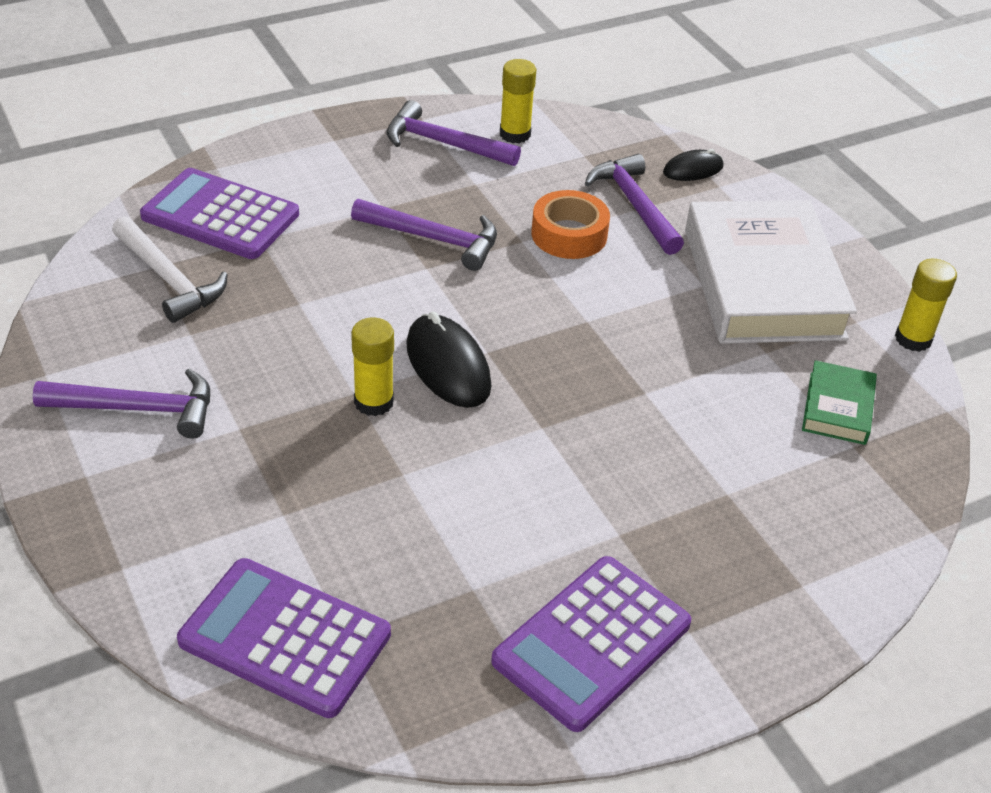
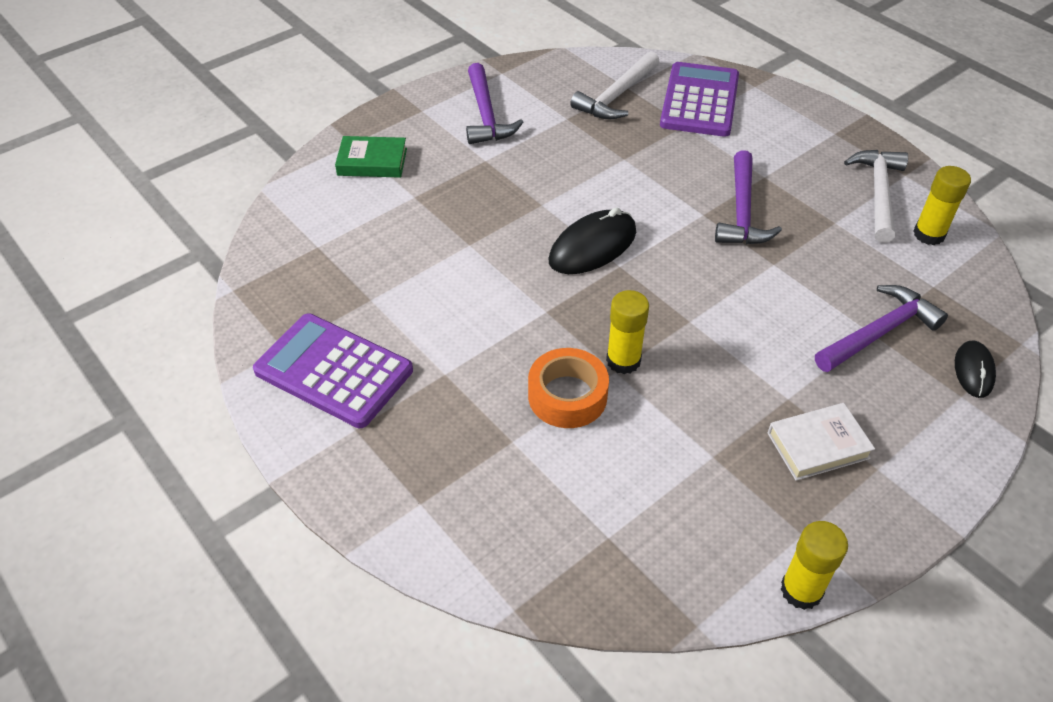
camera: 80 degrees right, 5 degrees up
(285, 637) = (312, 220): purple calculator -> none
(374, 402) = (536, 216): yellow glue stick -> yellow glue stick (623, 360)
(444, 144) = (878, 194): purple hammer -> white hammer
(569, 234) = (802, 292): orange tape -> orange tape (567, 396)
(693, 170) = (973, 371): black mouse -> black mouse turned 45 degrees clockwise
(762, 283) = (818, 445): white book -> white book, size x0.45
(837, 408) = (657, 521): green book -> green book (372, 162)

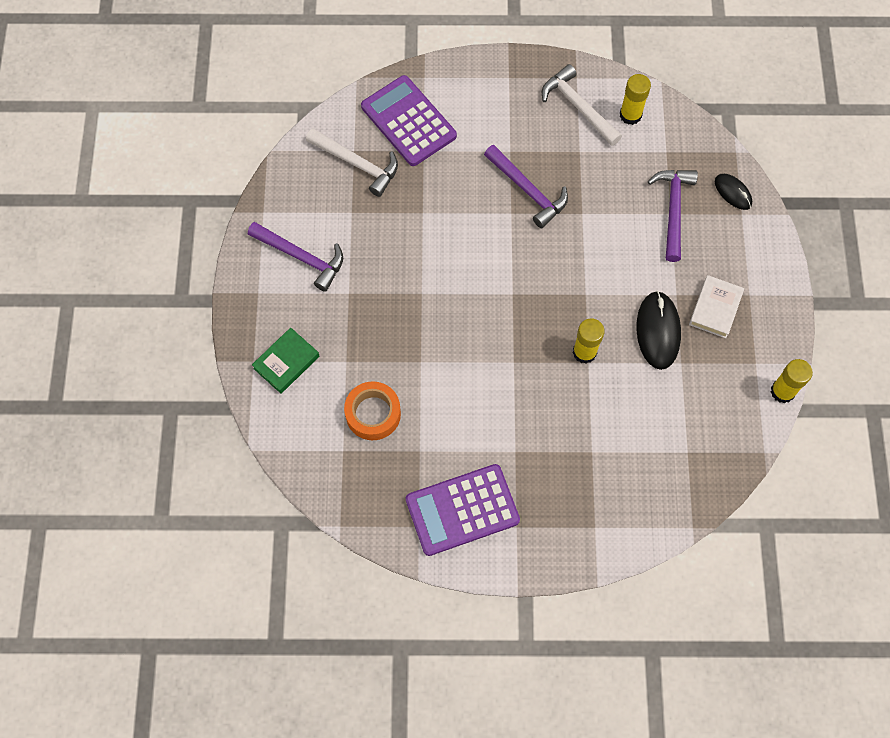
camera: 50 degrees left, 20 degrees up
(567, 396) = (585, 400): orange tape -> orange tape (373, 414)
(592, 247) = (484, 295): black mouse -> black mouse (658, 331)
(617, 96) = (357, 164): white hammer -> white hammer turned 45 degrees counterclockwise

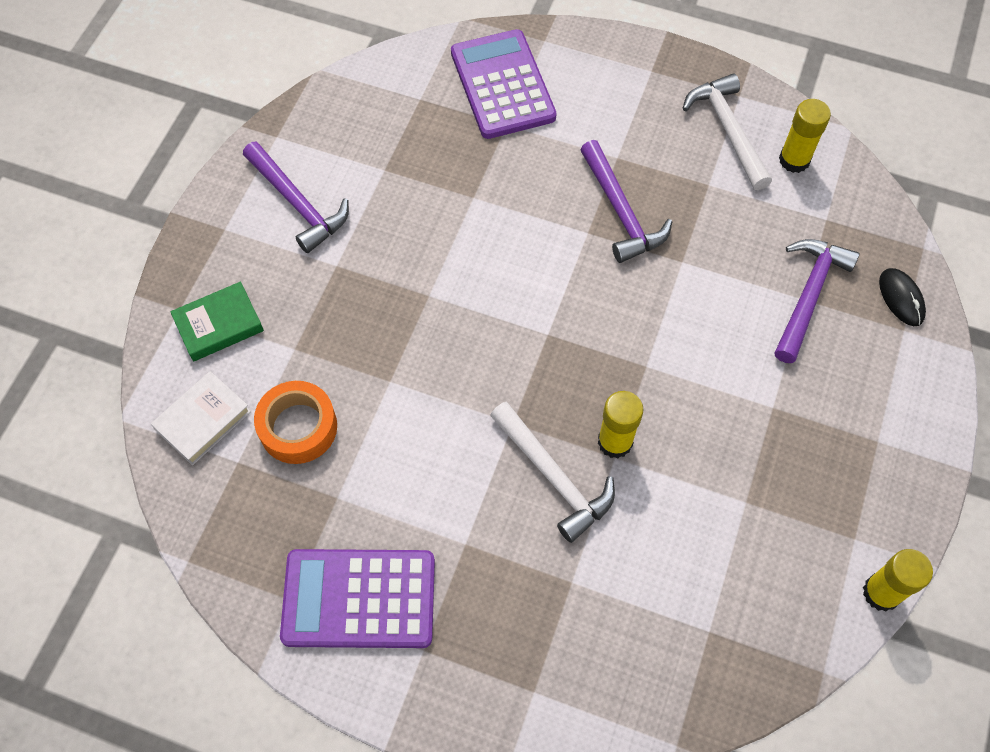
camera: 20 degrees right, 5 degrees down
(357, 164) = (417, 115): white hammer -> white hammer (553, 476)
(658, 331) = (728, 448): black mouse -> none
(715, 308) = (821, 444): white book -> white book (203, 420)

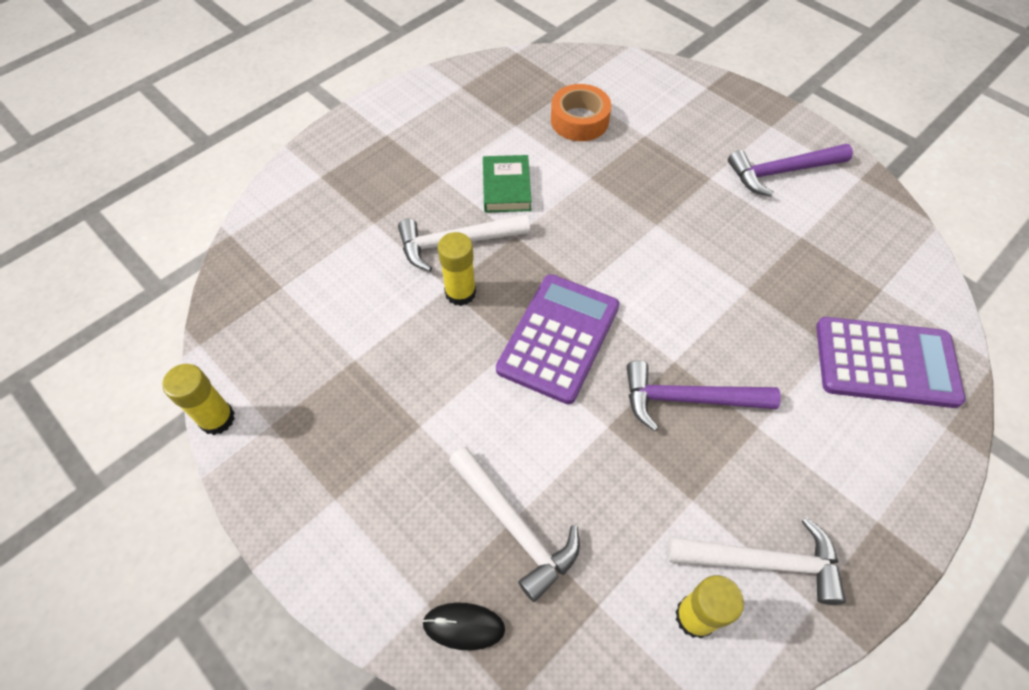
camera: 115 degrees right, 5 degrees down
(203, 420) = (610, 79): white book -> none
(219, 325) = (684, 103): green book -> green book (506, 188)
(359, 598) = (440, 115): purple calculator -> purple calculator (559, 338)
(808, 296) = (515, 525): purple hammer -> white hammer

